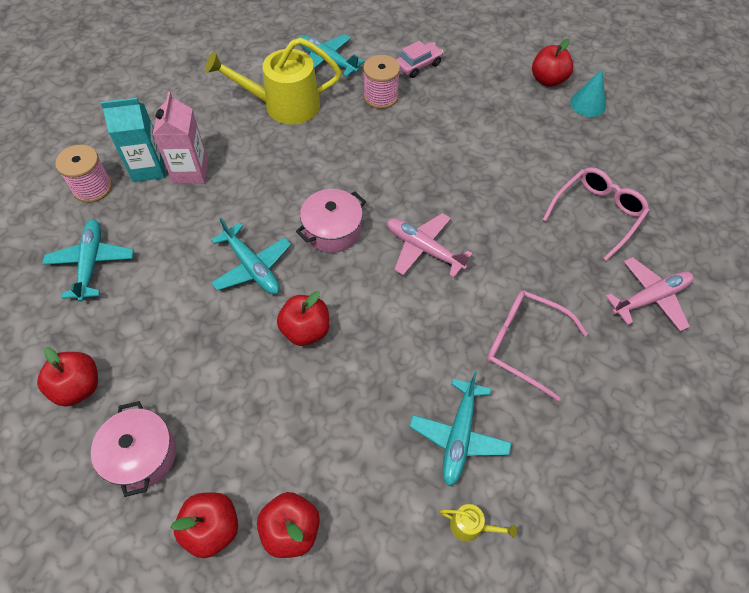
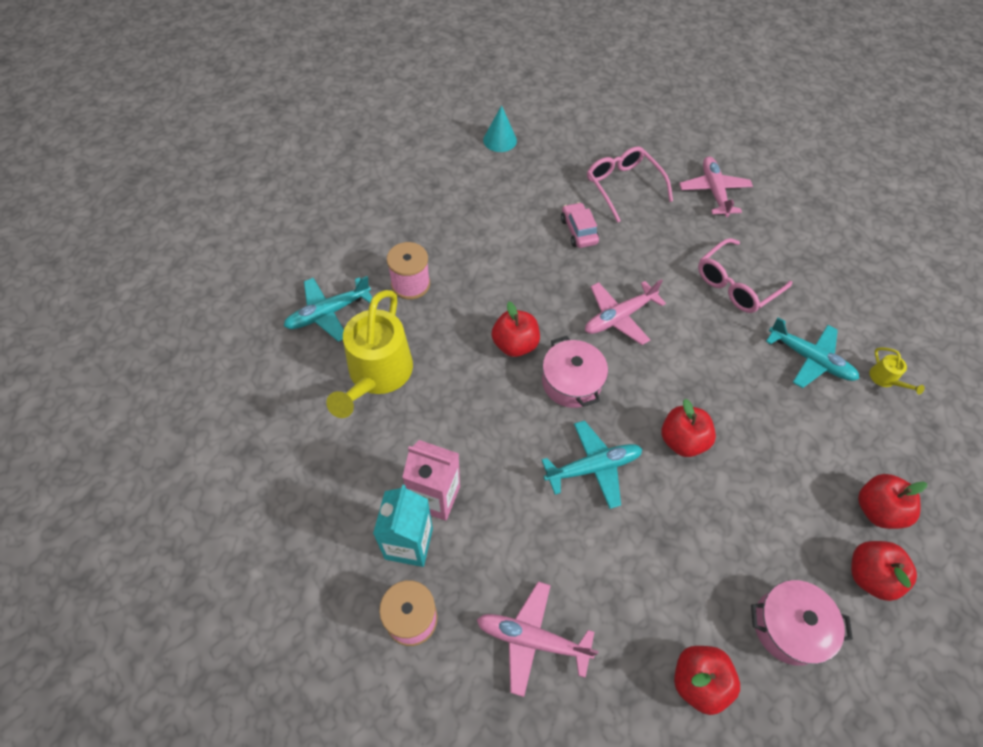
camera: 70 degrees left, 0 degrees up
(91, 263) = (532, 639): turquoise plane -> pink plane
(418, 65) = (382, 238): pink car -> pink car (578, 231)
(471, 526) = (885, 379): yellow watering can -> yellow watering can turned 120 degrees clockwise
(548, 80) = (456, 153): red apple -> red apple (515, 344)

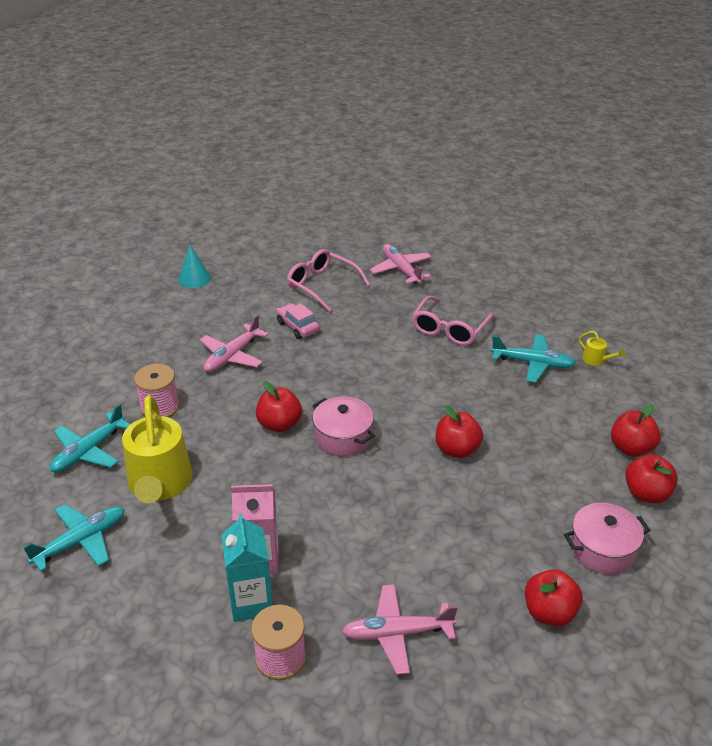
camera: 20 degrees left, 20 degrees down
(593, 467) = (391, 492): turquoise plane -> turquoise plane (81, 541)
(619, 317) = (362, 378): pink plane -> pink plane (232, 356)

